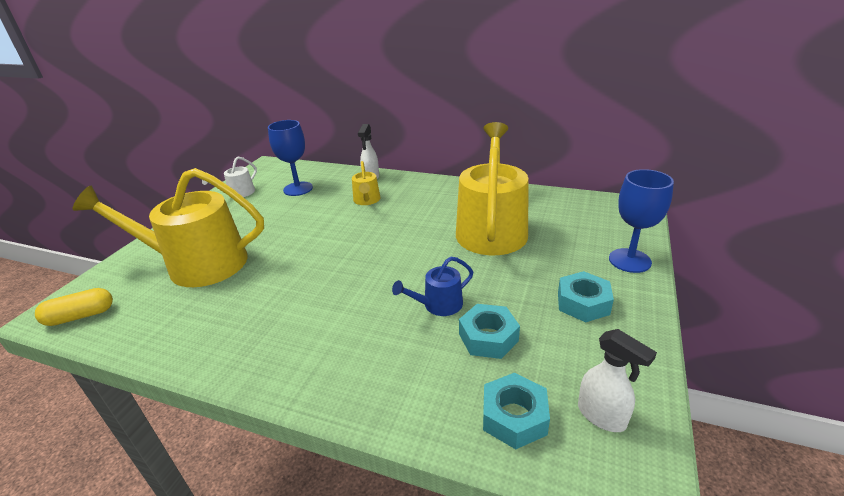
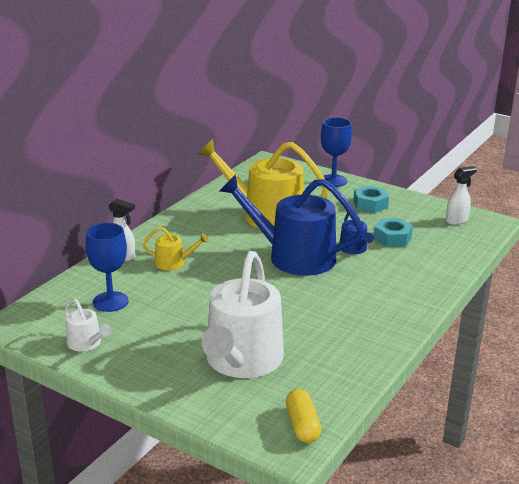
camera: 80 degrees left, 5 degrees down
(198, 264) = (242, 361): yellow watering can -> white watering can
(401, 262) = (294, 256): none -> blue watering can
(514, 417) = (454, 242): turquoise nut -> none

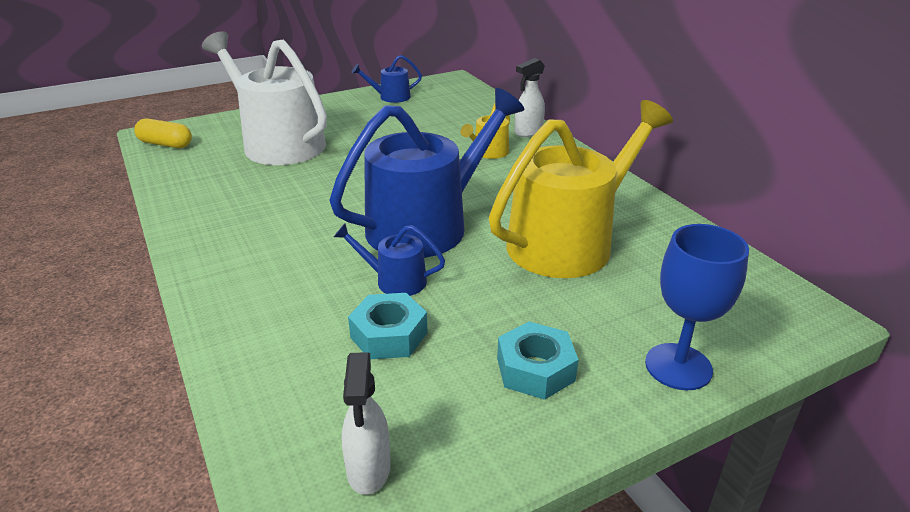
camera: 120 degrees right, 5 degrees up
(86, 343) = (391, 97): white watering can -> blue watering can
(110, 301) = (444, 114): blue goblet -> none

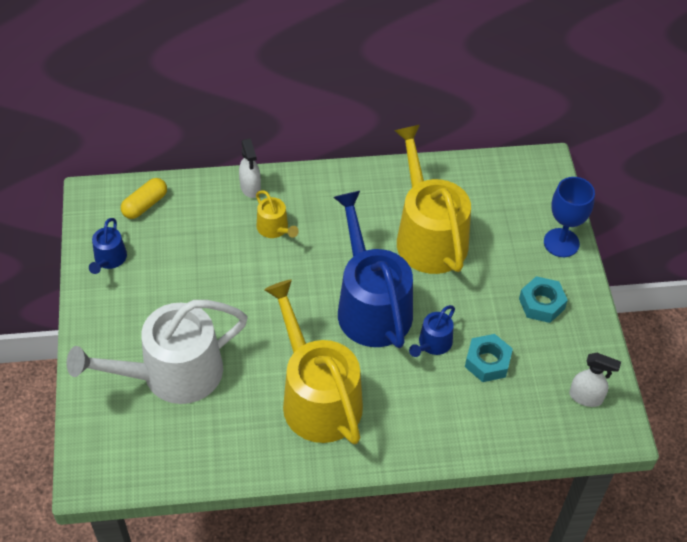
camera: 70 degrees left, 20 degrees up
(166, 144) = (122, 467): yellow capsule -> yellow capsule (145, 205)
(276, 218) = (317, 397): none -> yellow watering can

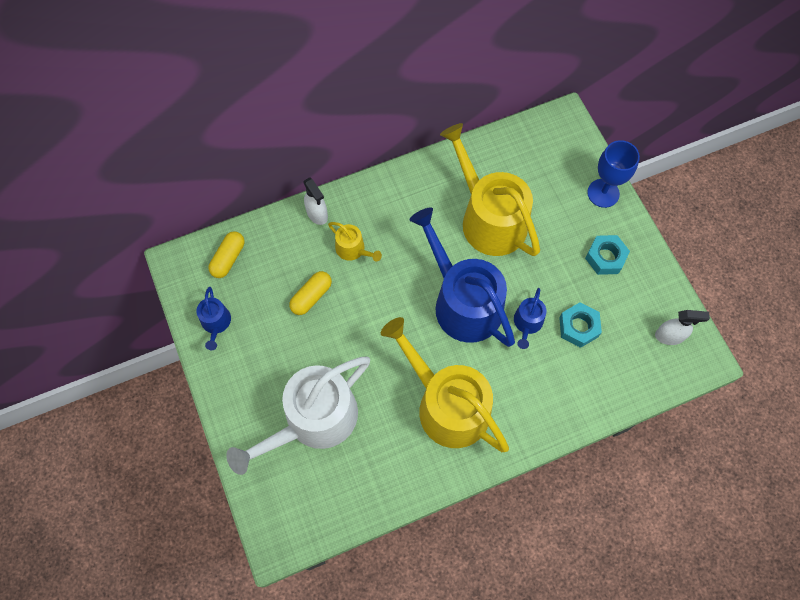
camera: 15 degrees left, 15 degrees up
(215, 260) = (311, 296): none -> yellow capsule

